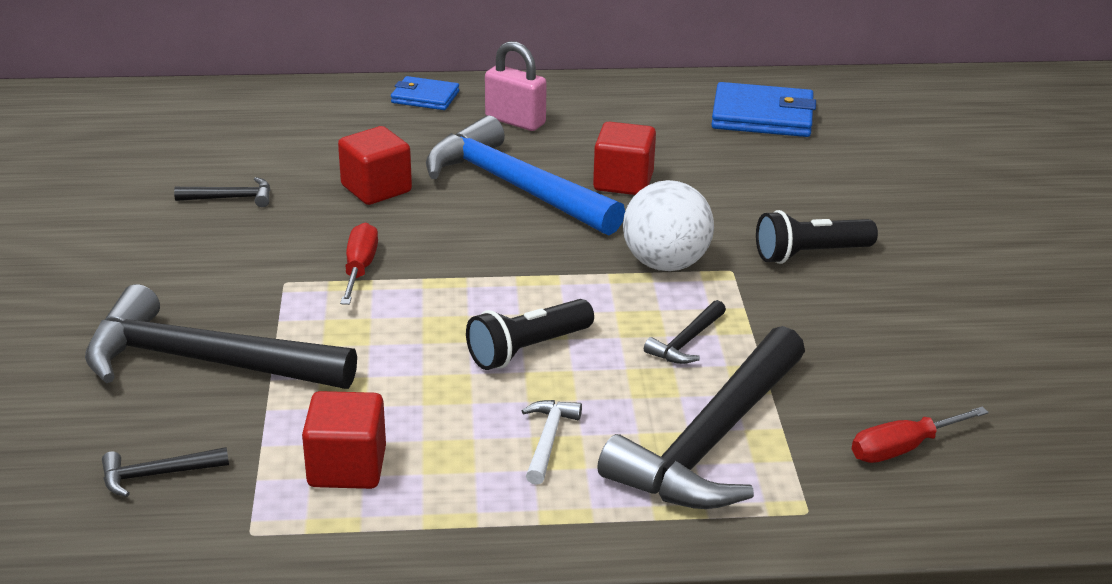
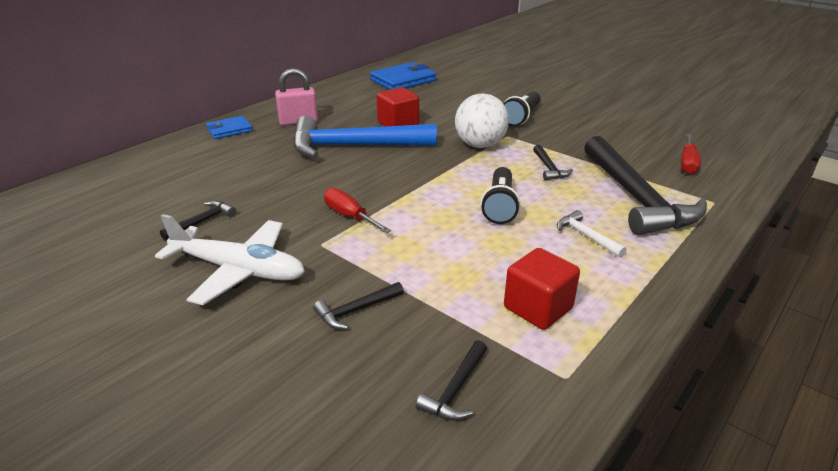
camera: 45 degrees left, 0 degrees up
(183, 265) = (238, 270): none -> white plane
(203, 361) = (356, 310): black hammer -> black hammer, size x0.41
(376, 189) = (284, 178): red cube -> none

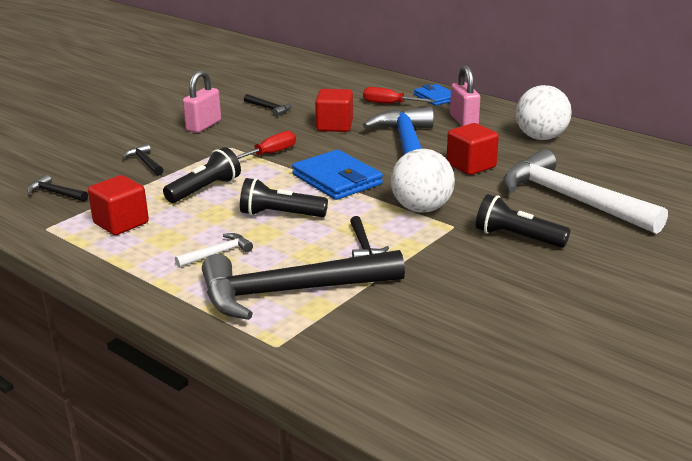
camera: 90 degrees right, 5 degrees down
(238, 270) = (204, 126): white plane -> pink padlock
(282, 180) = (334, 126): none -> red cube
(347, 98) = (541, 138): none -> white ball
(403, 80) = (621, 164): blue wallet -> blue wallet (337, 179)
(443, 254) = (205, 189): none -> black flashlight
(459, 98) = (571, 199): none -> white hammer
(549, 168) = (364, 246): black hammer -> black hammer turned 90 degrees counterclockwise
(687, 163) = (385, 347): red screwdriver -> red screwdriver (389, 104)

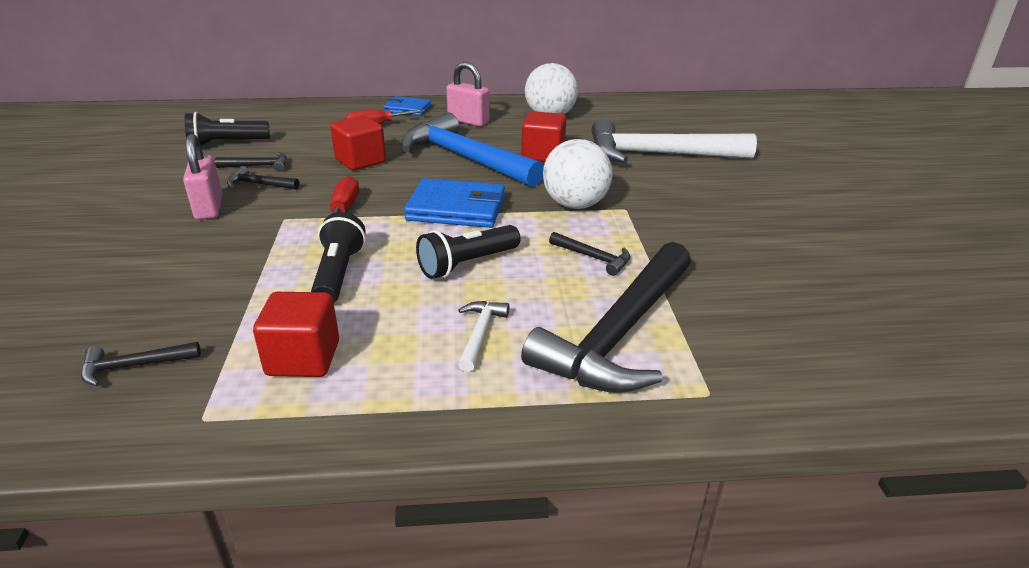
camera: 45 degrees left, 5 degrees up
(145, 162) = (204, 275): black hammer -> black hammer (259, 184)
(517, 237) = (683, 198): black flashlight -> black flashlight (226, 143)

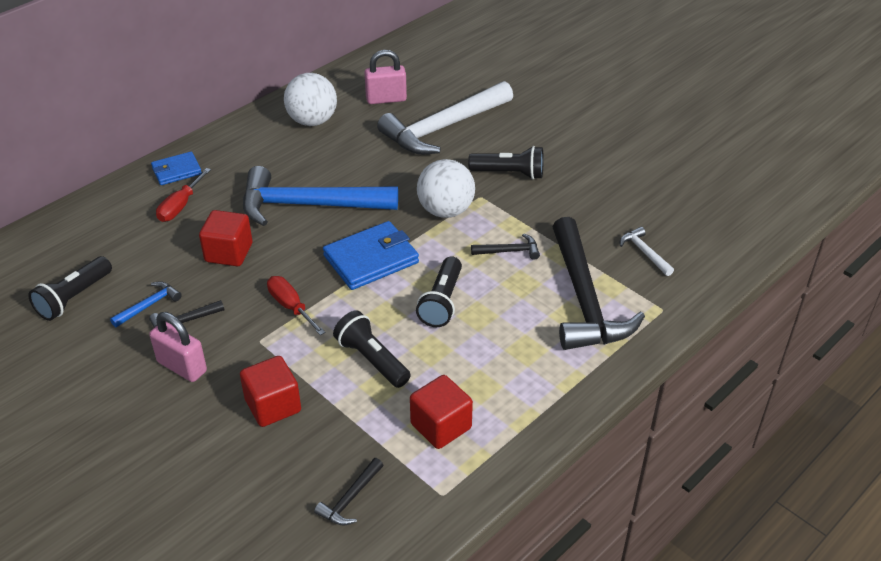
camera: 40 degrees left, 10 degrees up
(258, 166) = (149, 305): black hammer -> blue hammer
(468, 121) = (253, 160): pink padlock -> pink padlock (386, 99)
(480, 334) = (514, 346): white hammer -> white hammer (644, 252)
(543, 155) = (363, 171): red cube -> red cube (273, 405)
(680, 204) = (509, 173): none -> black flashlight

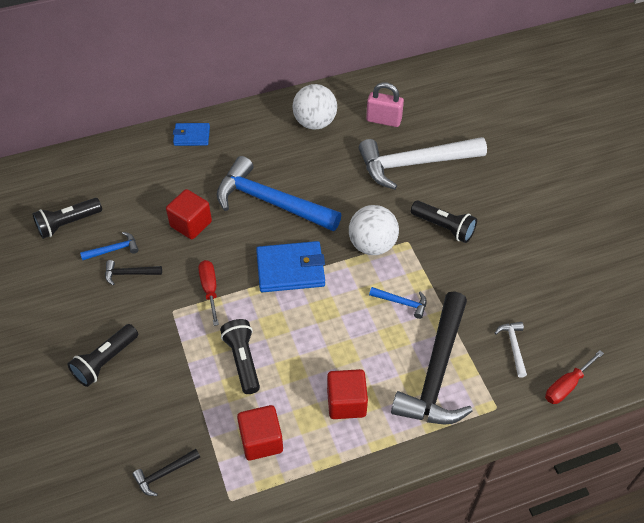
camera: 25 degrees right, 10 degrees up
(180, 206) = (178, 169): red screwdriver -> red screwdriver (566, 386)
(182, 366) = (109, 311): pink padlock -> none
(273, 405) = (153, 371): red cube -> red cube (346, 402)
(442, 302) = (322, 330): black flashlight -> black flashlight (105, 361)
(509, 251) = (402, 303): black hammer -> blue hammer

